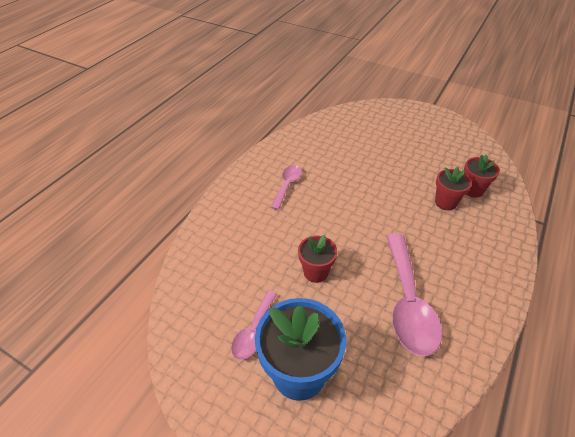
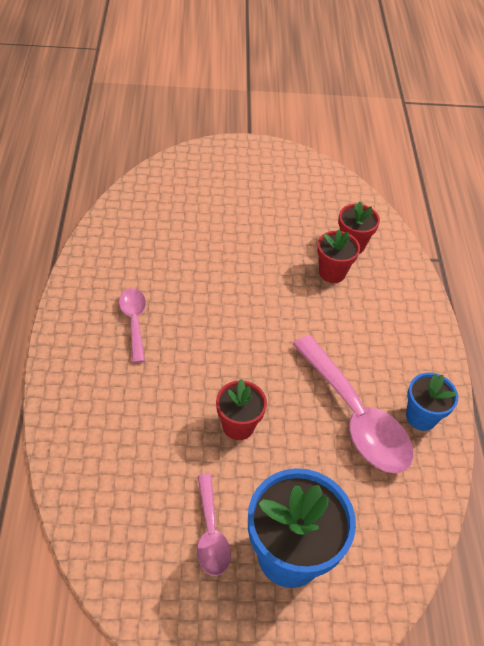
camera: 35 degrees left, 5 degrees up
(464, 326) = (421, 417): none -> blue flower pot

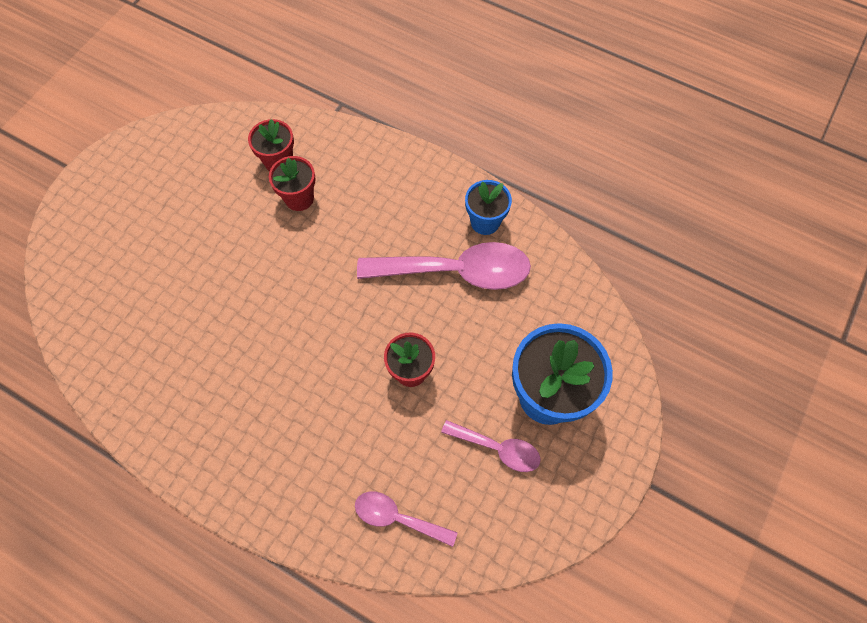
camera: 55 degrees left, 15 degrees up
(134, 321) = (240, 406): pink spoon -> pink spoon (398, 518)

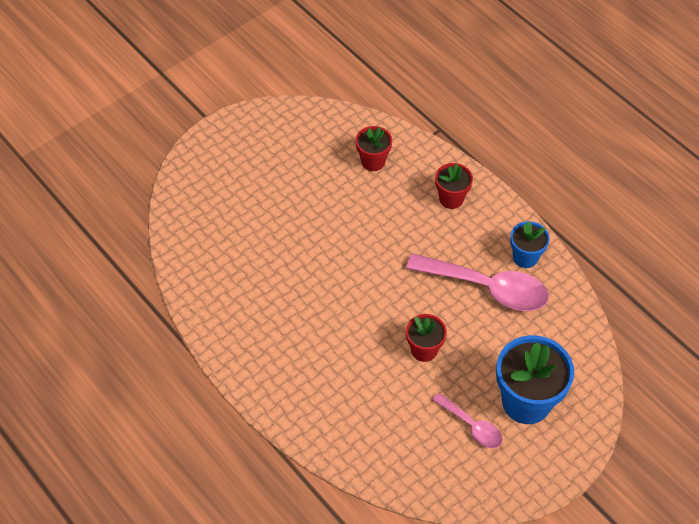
camera: 20 degrees right, 10 degrees down
(299, 198) = (380, 194): red flower pot -> red flower pot (451, 199)
(398, 518) = (378, 448): pink spoon -> none

